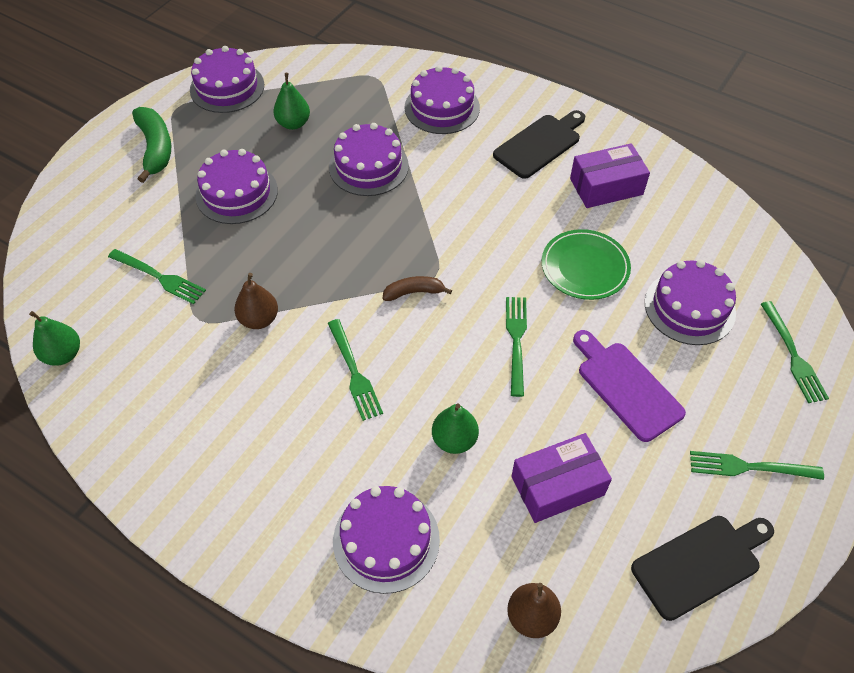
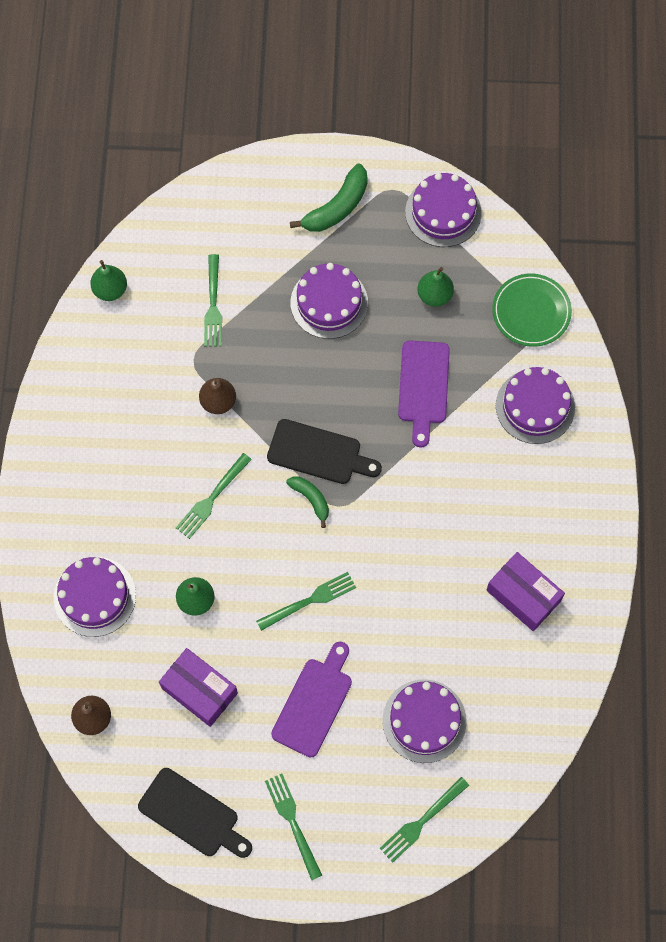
camera: 60 degrees right, 15 degrees up
(368, 166) = (423, 387): purple cake -> purple cutting board
(414, 292) = (311, 499): brown banana -> green banana
(540, 144) = (541, 514): black cutting board -> black cutting board (318, 453)
(585, 267) = (417, 619): green plate -> green plate (531, 312)

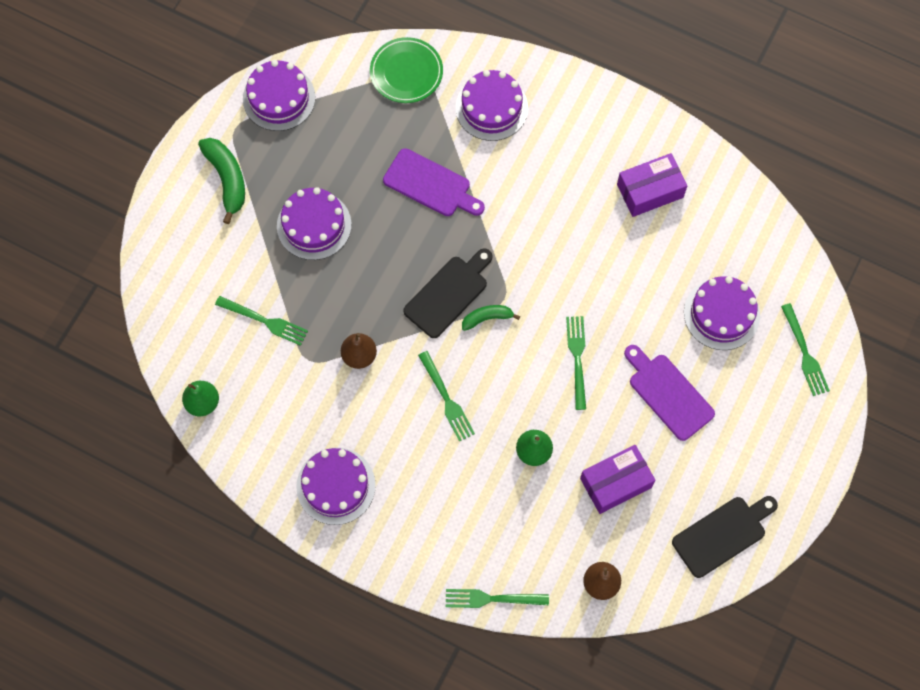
camera: 65 degrees left, 0 degrees up
(94, 596) = (490, 536): purple cake -> purple cake (336, 486)
(293, 822) = (763, 455): green fork -> green fork (492, 599)
(434, 295) = (352, 139): green pear -> none

